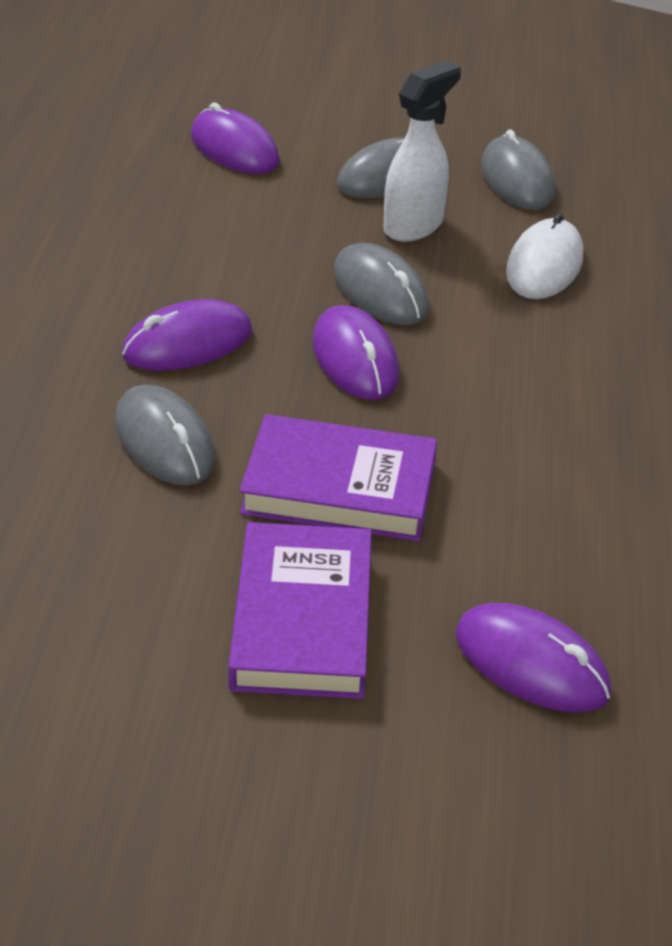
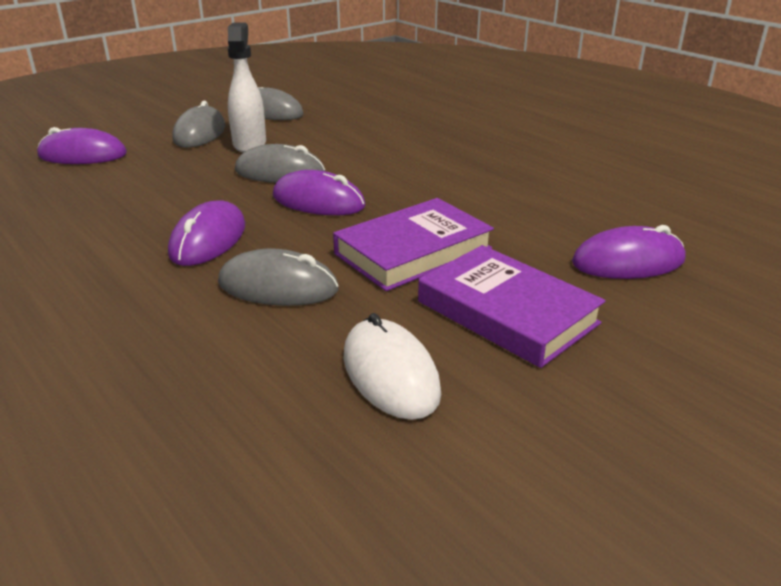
camera: 45 degrees left, 10 degrees down
(544, 265) = (341, 132): white mouse -> white mouse (390, 374)

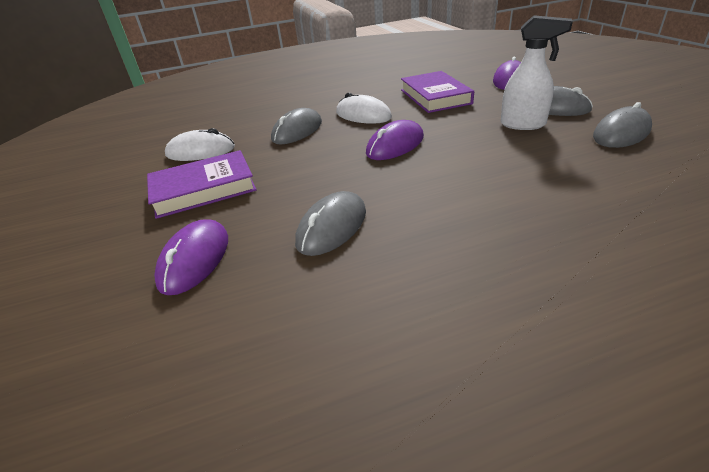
camera: 115 degrees right, 5 degrees up
(208, 239) = (363, 115): purple mouse -> white mouse
(280, 172) = (456, 134): grey mouse -> grey mouse (332, 227)
(413, 251) = (297, 170): purple book -> purple book (435, 97)

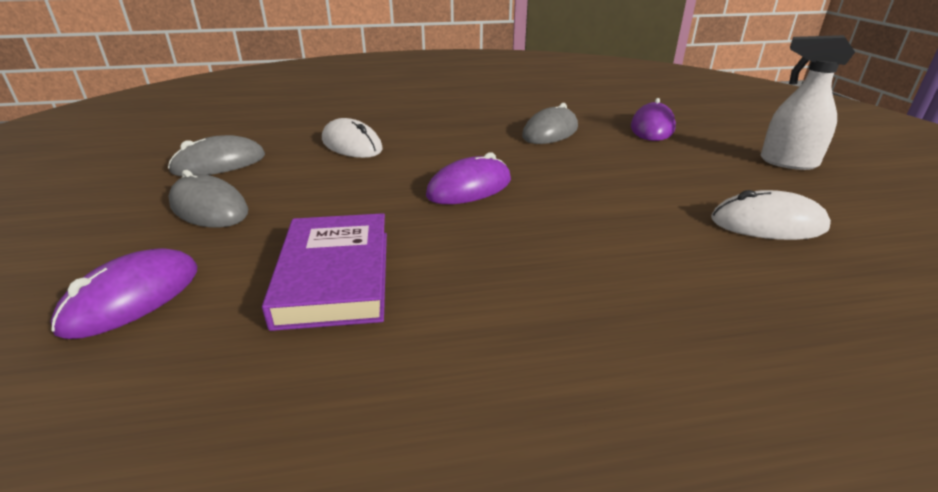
camera: 175 degrees left, 5 degrees down
(203, 189) = (699, 171): purple book -> none
(297, 131) = (617, 237): grey mouse -> none
(363, 115) = (497, 252): white mouse -> white mouse (351, 145)
(523, 125) = (290, 189): white spray bottle -> white spray bottle (787, 162)

